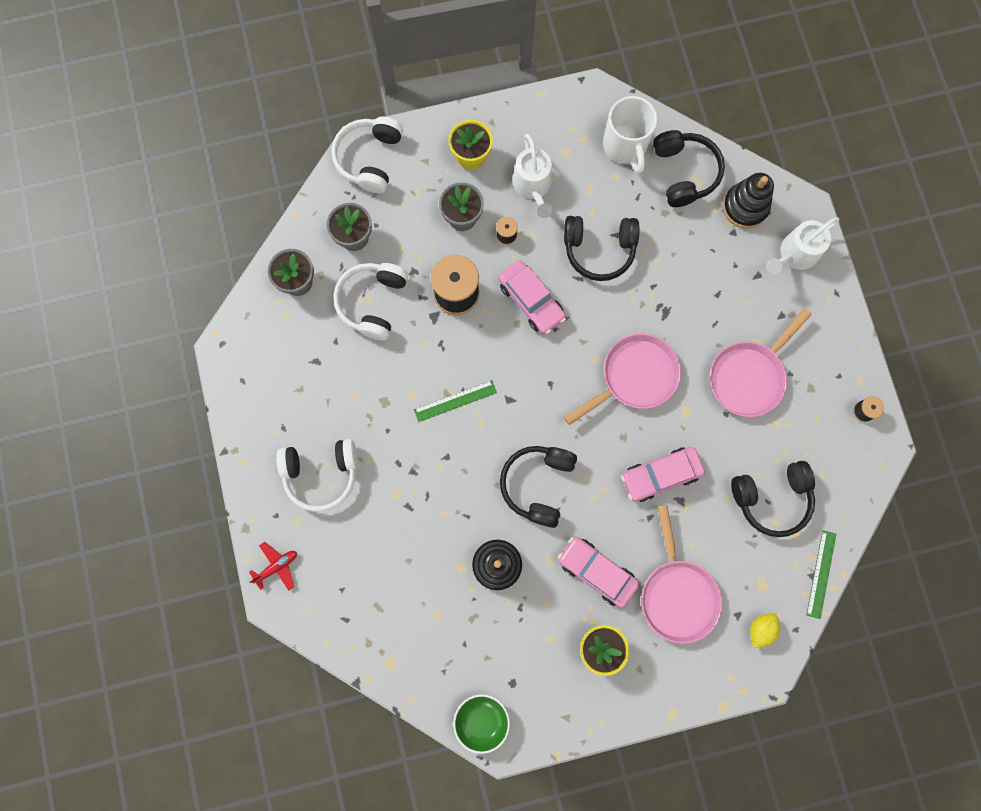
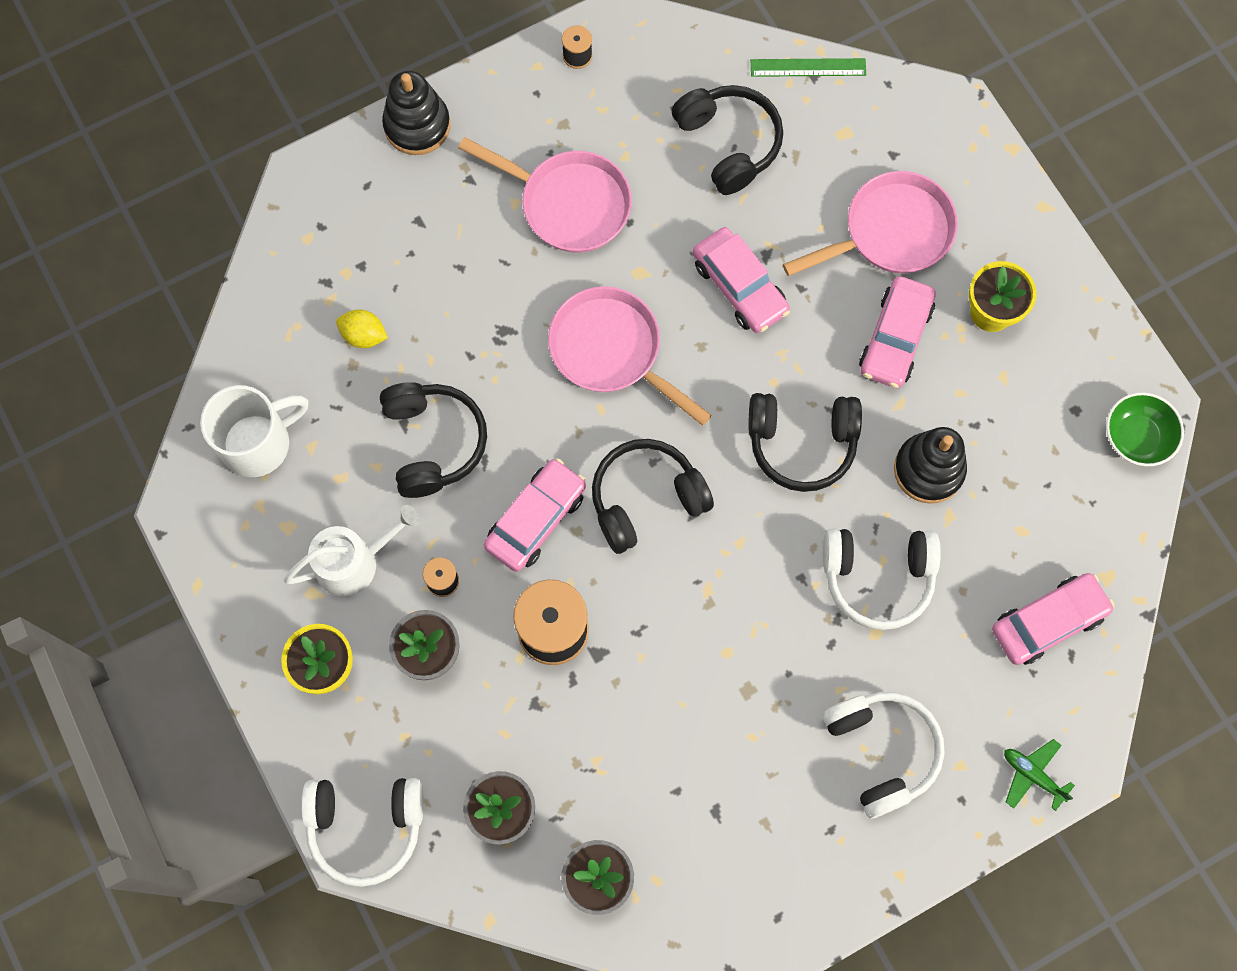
camera: 105 degrees left, 5 degrees down
(277, 566) = (1032, 775): red plane -> green plane
(371, 611) = (1048, 622): none -> pink car
(372, 302) = (600, 752): white headphones -> white headphones (877, 578)
(455, 401) = (716, 588): green ruler -> none
(684, 173) = (283, 351): black headphones -> black headphones (646, 499)
(745, 207) = (318, 258): black stacking toy -> black stacking toy (417, 125)
(761, 629) = (901, 124): yellow lemon -> yellow lemon (364, 335)
(794, 255) = (375, 179): white watering can -> none

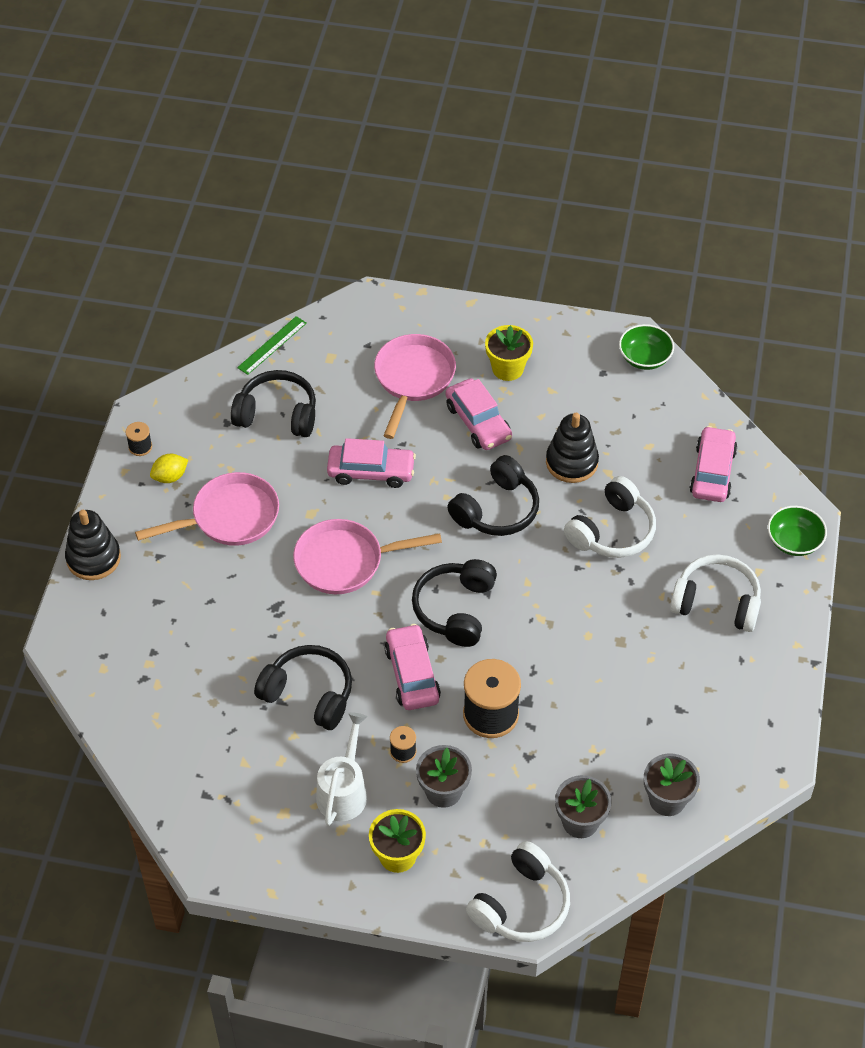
camera: 50 degrees left, 20 degrees down
(258, 443) = (211, 790): white mug -> none
(364, 335) = (201, 682): yellow lemon -> yellow lemon (170, 477)
(1032, 775) = (794, 541): green plane -> green bowl

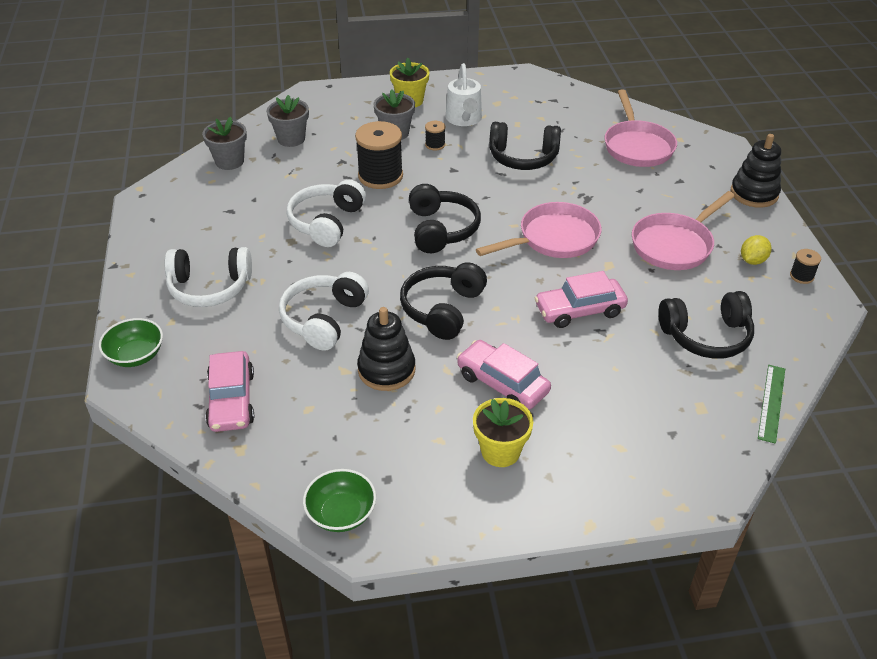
camera: 160 degrees right, 10 degrees down
(412, 674) = (453, 184): pink car -> none
(413, 379) = (597, 409): pink pan -> pink pan (637, 146)
(521, 905) = (318, 98): white headphones -> white headphones (326, 222)

